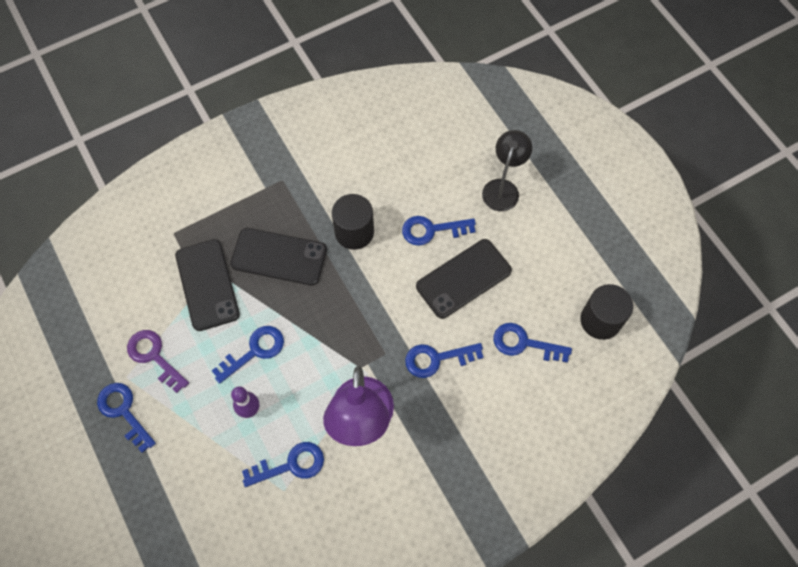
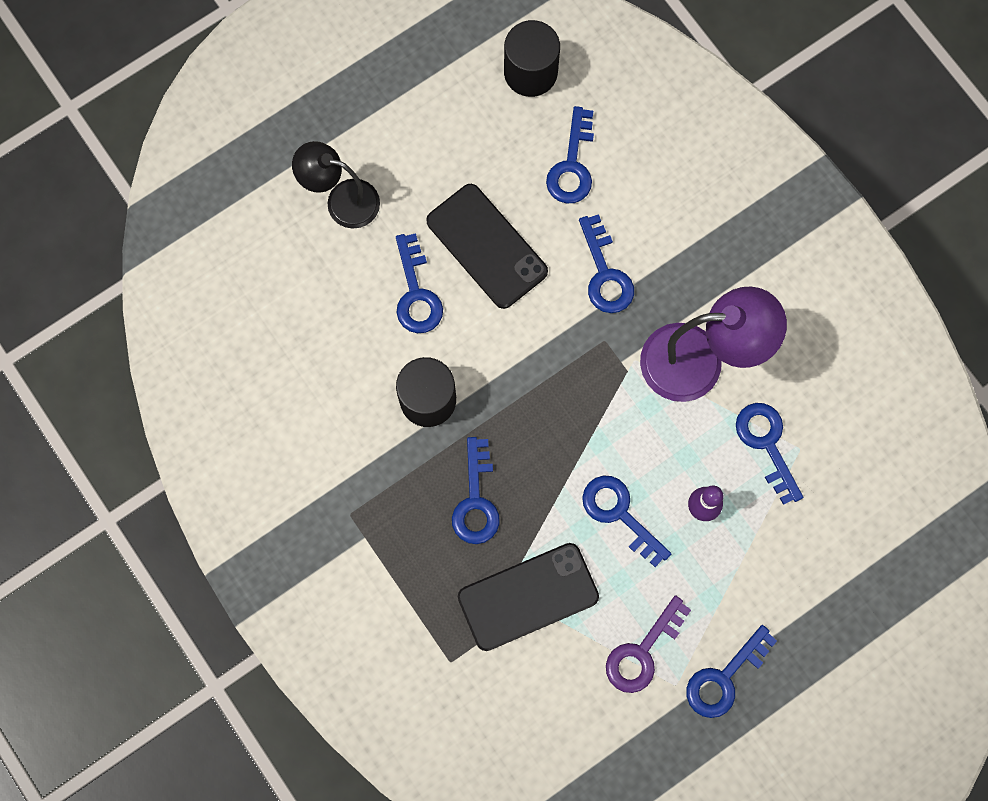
camera: 95 degrees left, 10 degrees up
(279, 257) = (476, 501): black phone -> blue key

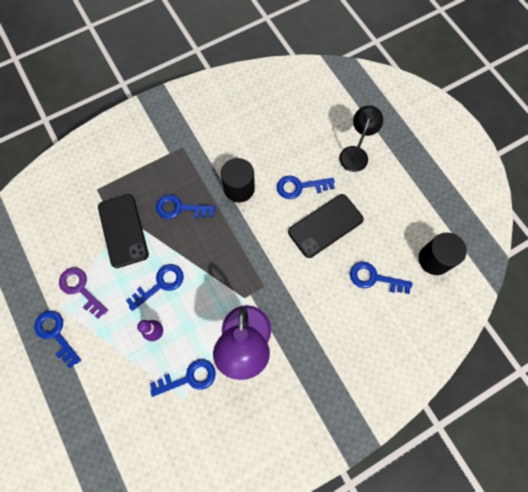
camera: 95 degrees right, 5 degrees down
(605, 274) = (305, 291): blue key -> none

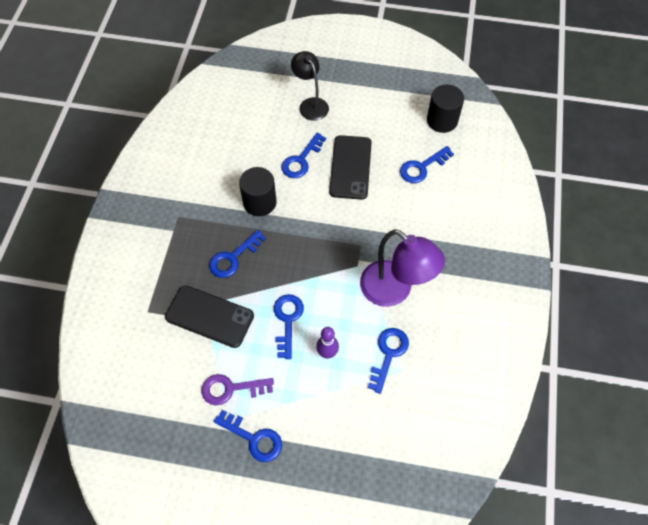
camera: 50 degrees left, 10 degrees down
(56, 334) = (254, 438): blue key -> blue key turned 150 degrees counterclockwise

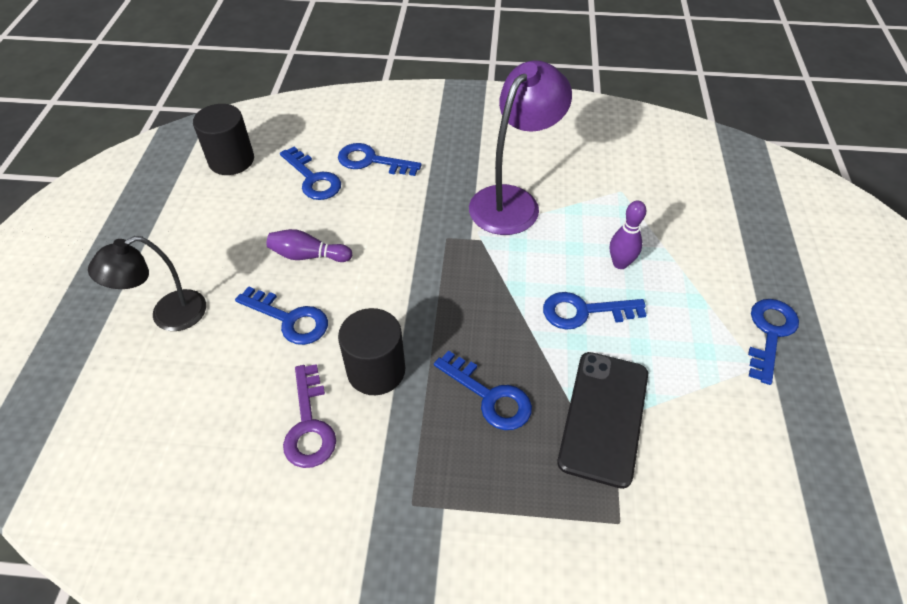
camera: 95 degrees left, 10 degrees down
(231, 389) = (712, 371): purple key -> purple key (309, 425)
(350, 167) = (308, 256): black phone -> purple bowling pin
(388, 354) = (603, 204): blue key -> blue key (371, 161)

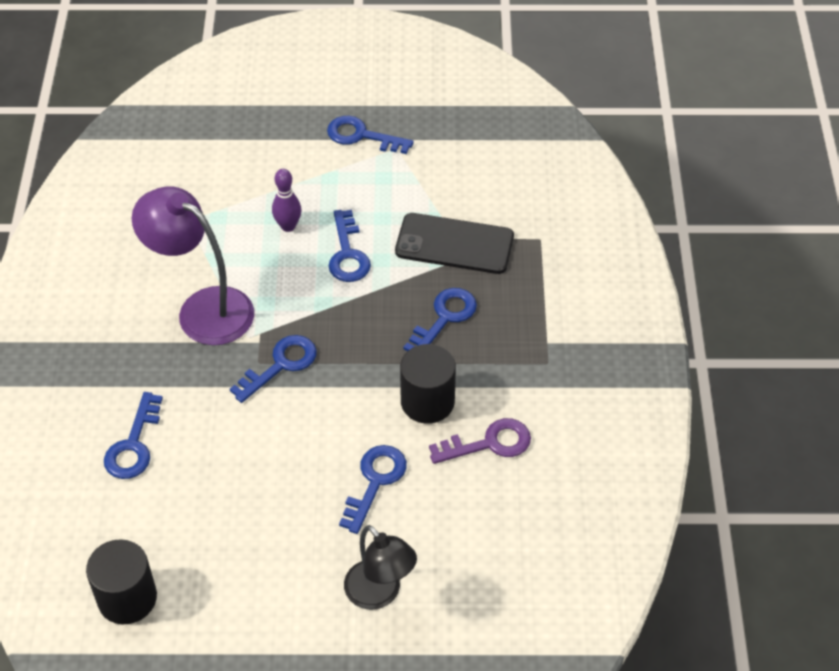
camera: 95 degrees left, 0 degrees up
(308, 256) = (289, 481): purple bowling pin -> none
(313, 179) = (165, 500): blue key -> blue key (281, 365)

